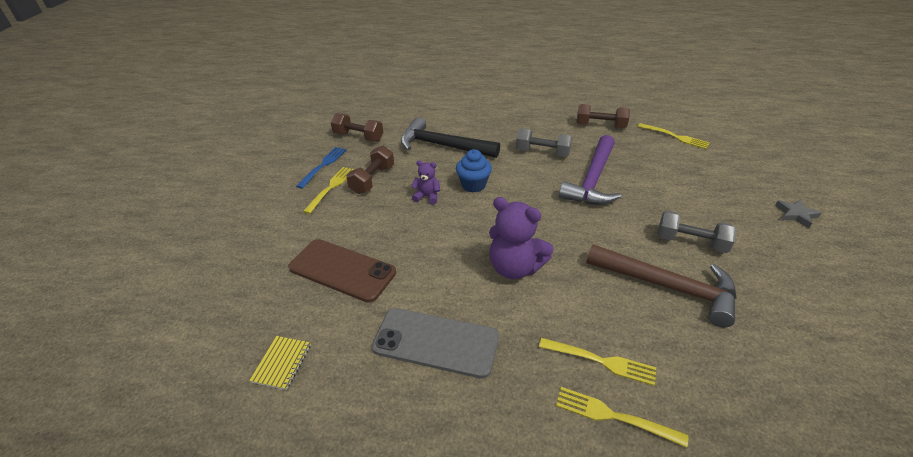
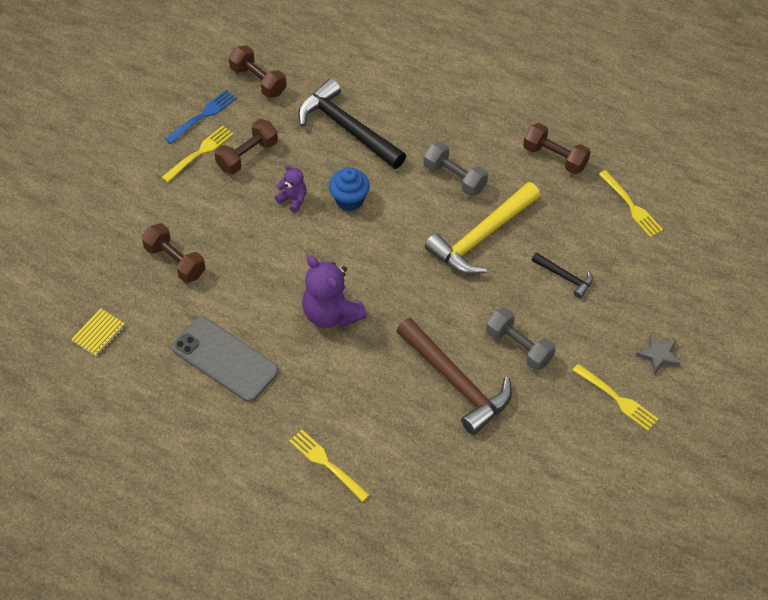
camera: 20 degrees right, 15 degrees up
(342, 270) = (175, 261): brown phone -> brown dumbbell
(592, 180) = (482, 237): purple hammer -> yellow hammer
(601, 361) = (347, 422): yellow fork -> yellow fork (617, 399)
(675, 186) = (564, 277): none -> black hammer

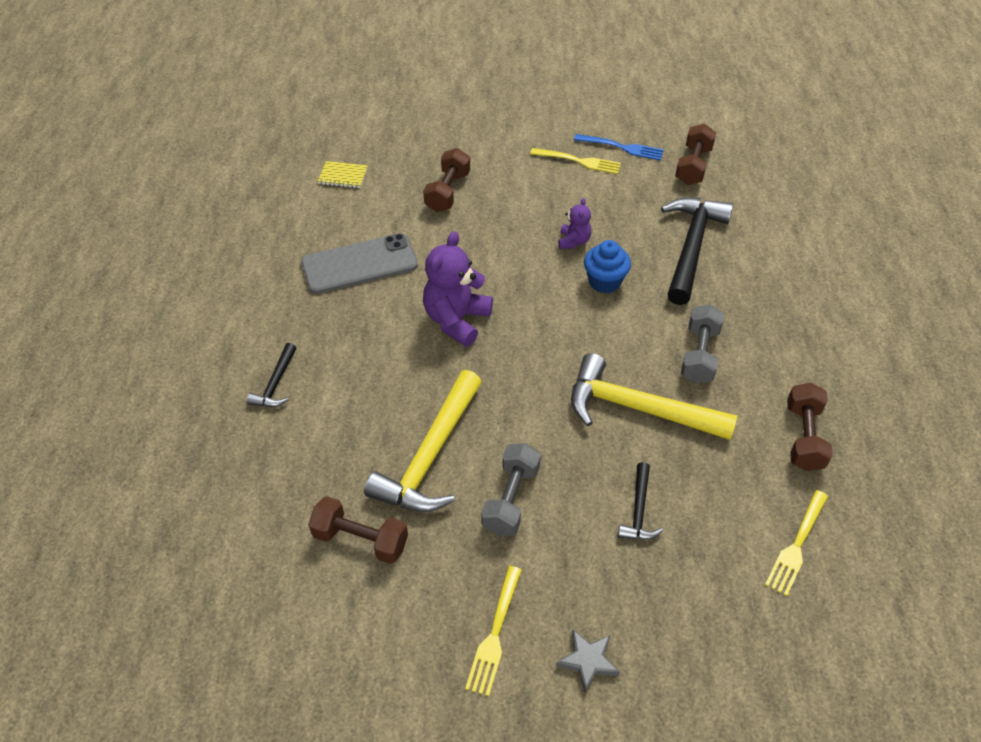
camera: 65 degrees right, 5 degrees down
(225, 359) = (359, 264): grey phone -> grey phone turned 60 degrees clockwise
(247, 155) = (600, 192): brown dumbbell -> brown dumbbell (360, 539)
(327, 464) = (276, 383): yellow fork -> black hammer
(456, 382) = (430, 456): brown hammer -> yellow hammer

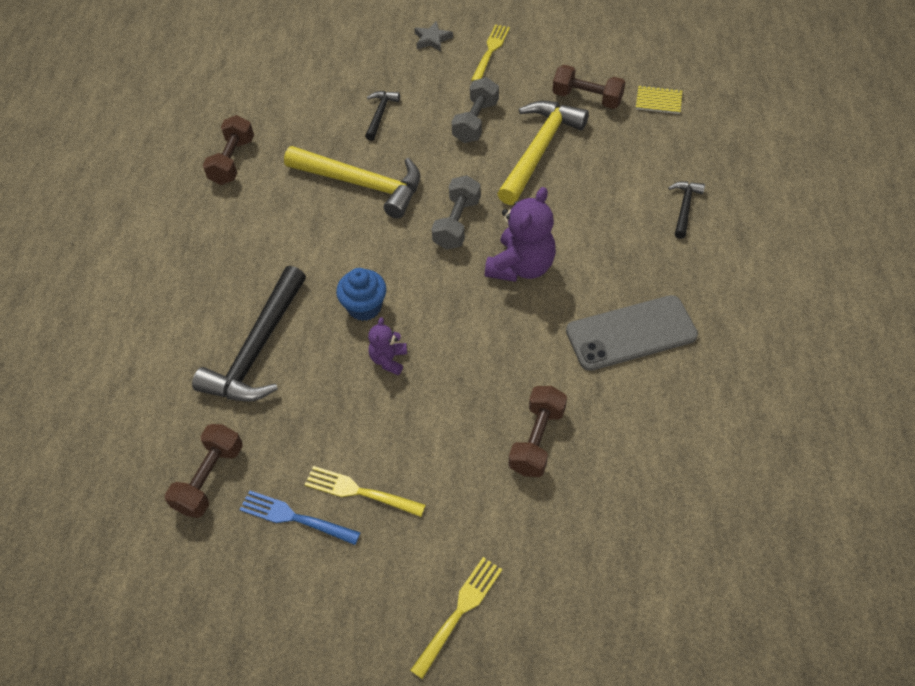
camera: 175 degrees left, 5 degrees up
(343, 176) = (679, 471): yellow notebook -> yellow notebook (658, 101)
(699, 355) = (293, 229): grey dumbbell -> grey dumbbell (457, 223)
(797, 545) = (273, 94): yellow fork -> yellow fork (459, 612)

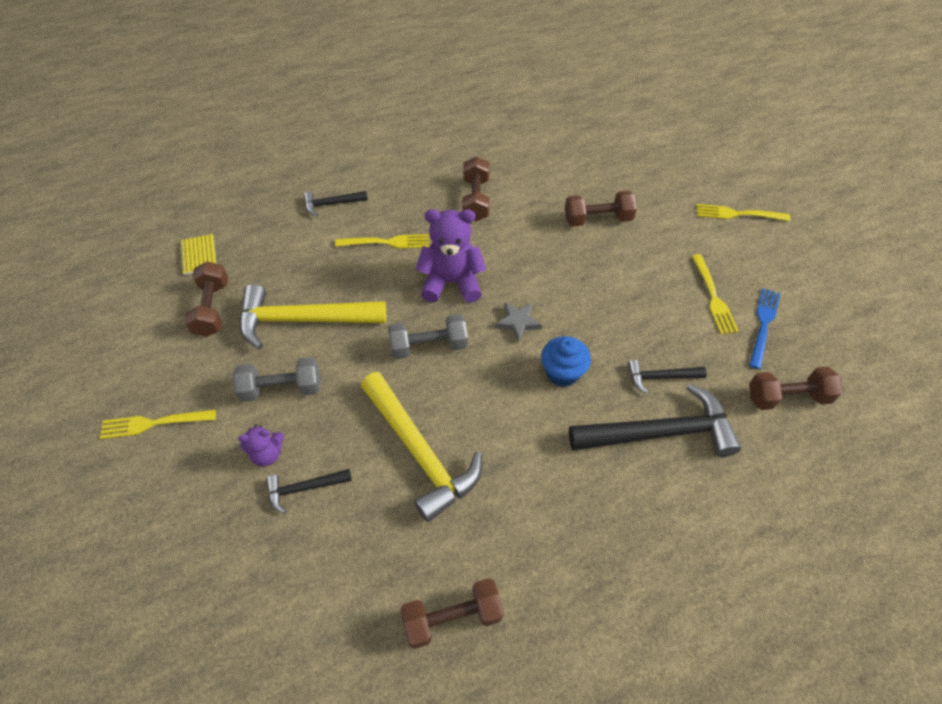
camera: 120 degrees left, 0 degrees up
(295, 518) = (763, 325): blue fork -> blue fork turned 150 degrees counterclockwise
(306, 381) = (660, 377): none -> black hammer
(361, 184) = (419, 452): yellow hammer -> yellow hammer turned 150 degrees clockwise
(388, 359) = (599, 330): purple teddy bear -> purple teddy bear (267, 454)
(432, 39) = (144, 497): grey star -> grey star (518, 322)
(604, 234) = (386, 242): none -> yellow fork
(631, 333) = (476, 199): grey phone -> brown dumbbell

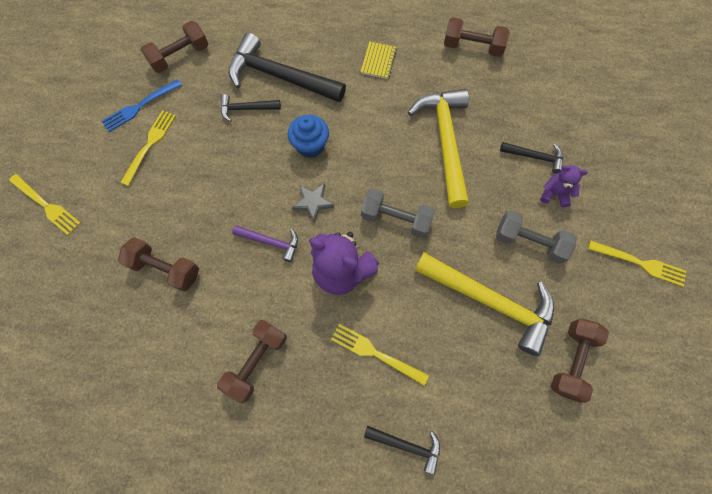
camera: 150 degrees left, 15 degrees up
(199, 255) = (573, 446): yellow notebook -> yellow notebook (378, 61)
(530, 274) = (270, 242): none -> purple hammer
(660, 377) = (246, 109): black hammer -> black hammer turned 150 degrees clockwise
(787, 397) = (180, 56): brown dumbbell -> brown dumbbell turned 60 degrees counterclockwise

